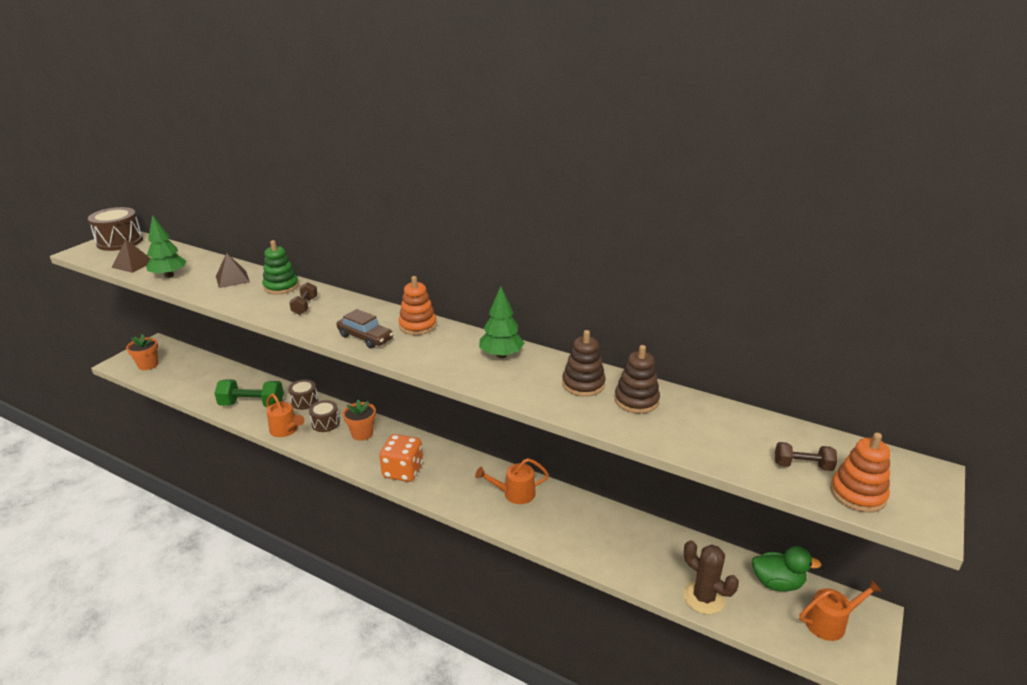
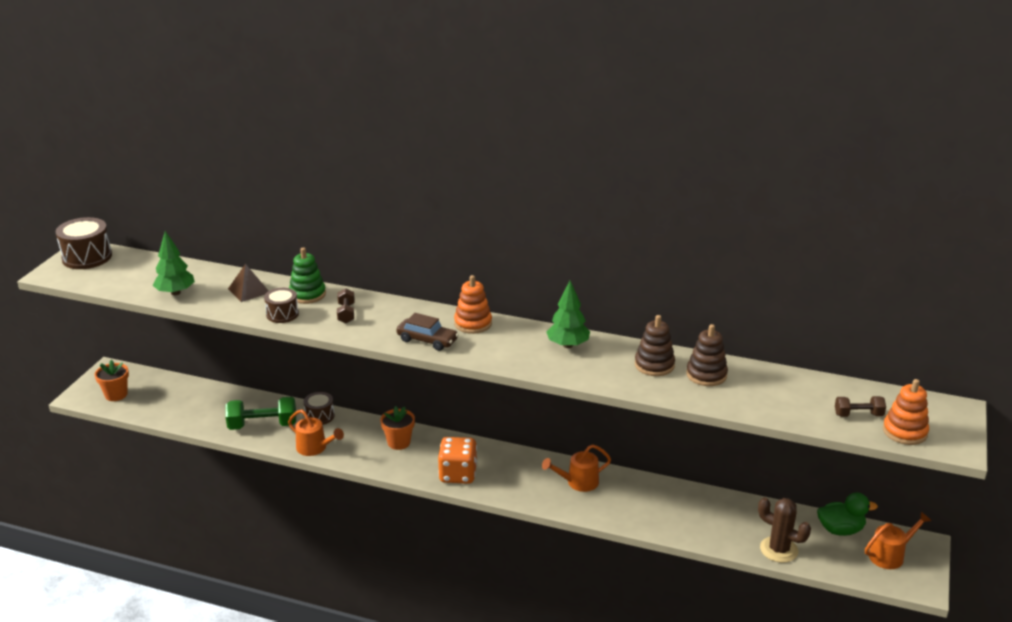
camera: 10 degrees left, 0 degrees up
(133, 264) = (125, 283): brown pyramid -> none
(325, 423) = (354, 436): brown drum -> brown drum (282, 314)

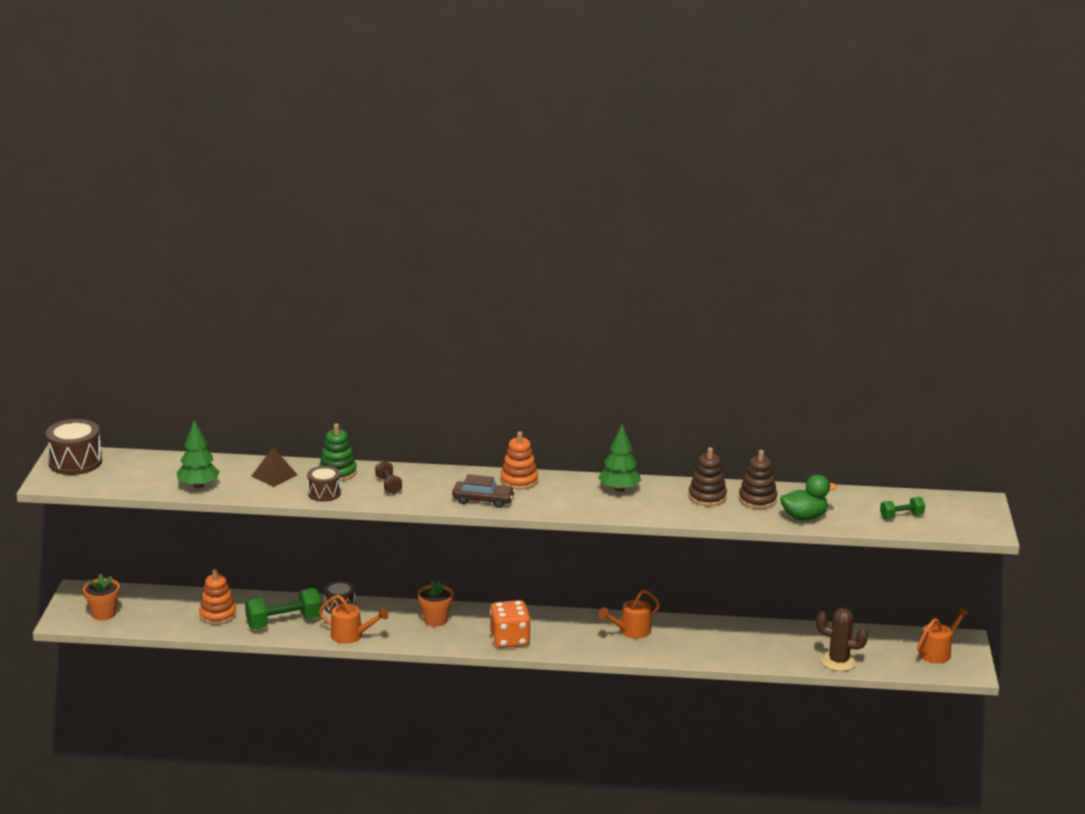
camera: 15 degrees left, 5 degrees down
(840, 530) = (888, 638): green duck -> green duck (804, 517)
(858, 415) = (901, 516): brown dumbbell -> green dumbbell
(904, 432) = (944, 525): orange stacking toy -> orange stacking toy (218, 615)

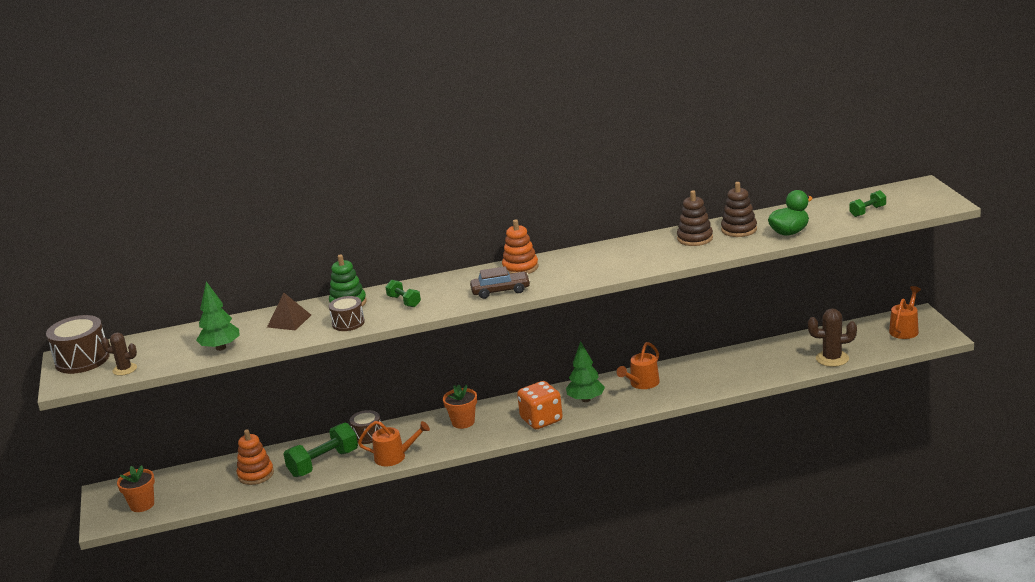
camera: 15 degrees left, 0 degrees up
(105, 483) = (125, 369): none -> brown cactus
(388, 485) = (404, 301): brown dumbbell -> green dumbbell
(619, 489) = (614, 252): green tree -> green tree (586, 399)

